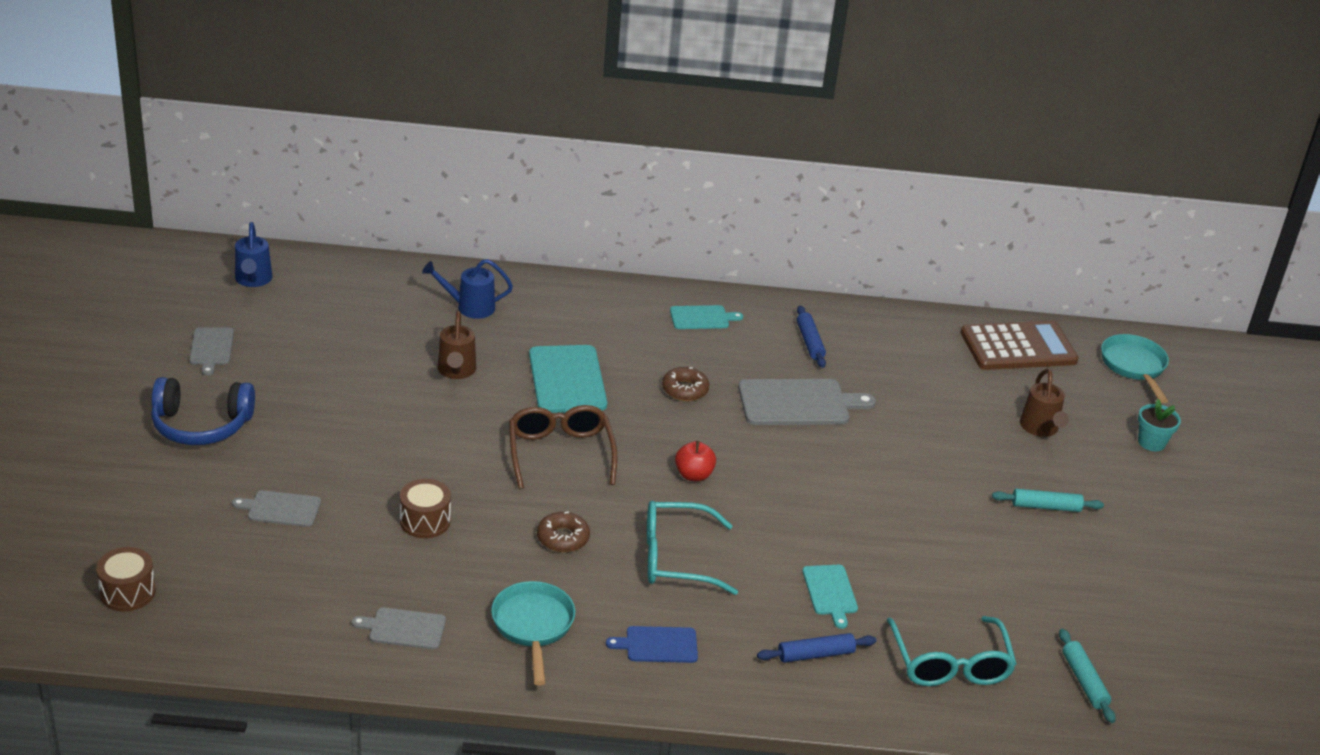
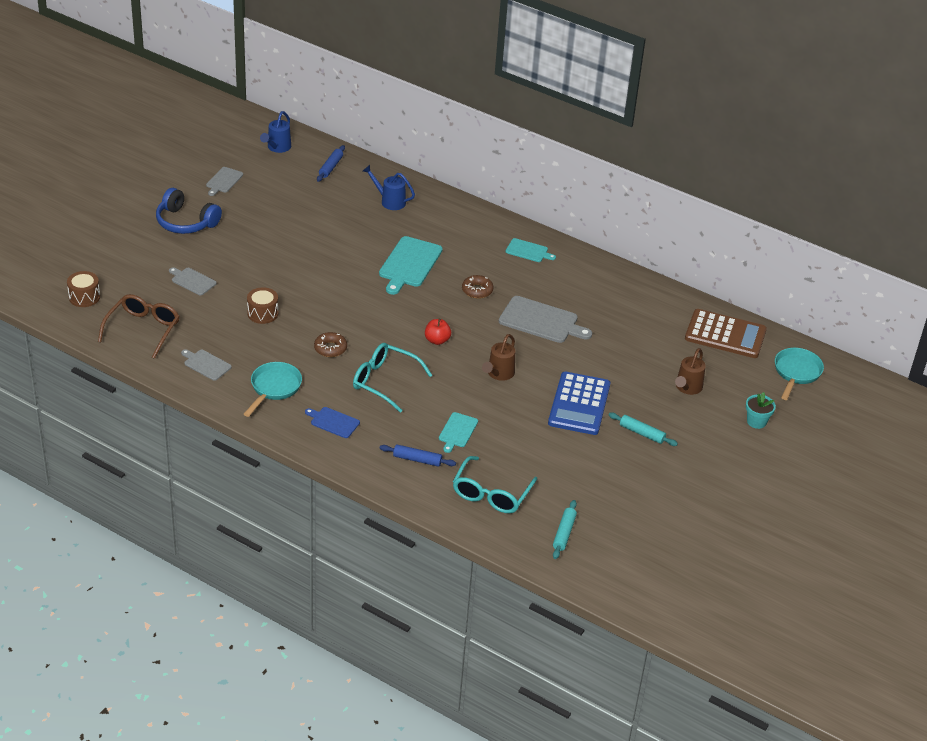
camera: 30 degrees right, 5 degrees up
(456, 371) = (349, 236): brown watering can -> brown watering can (499, 374)
(560, 454) = (369, 302): brown glasses -> brown glasses (143, 330)
(810, 342) = (585, 287): blue rolling pin -> blue rolling pin (331, 167)
(941, 496) = (579, 404): none -> blue calculator

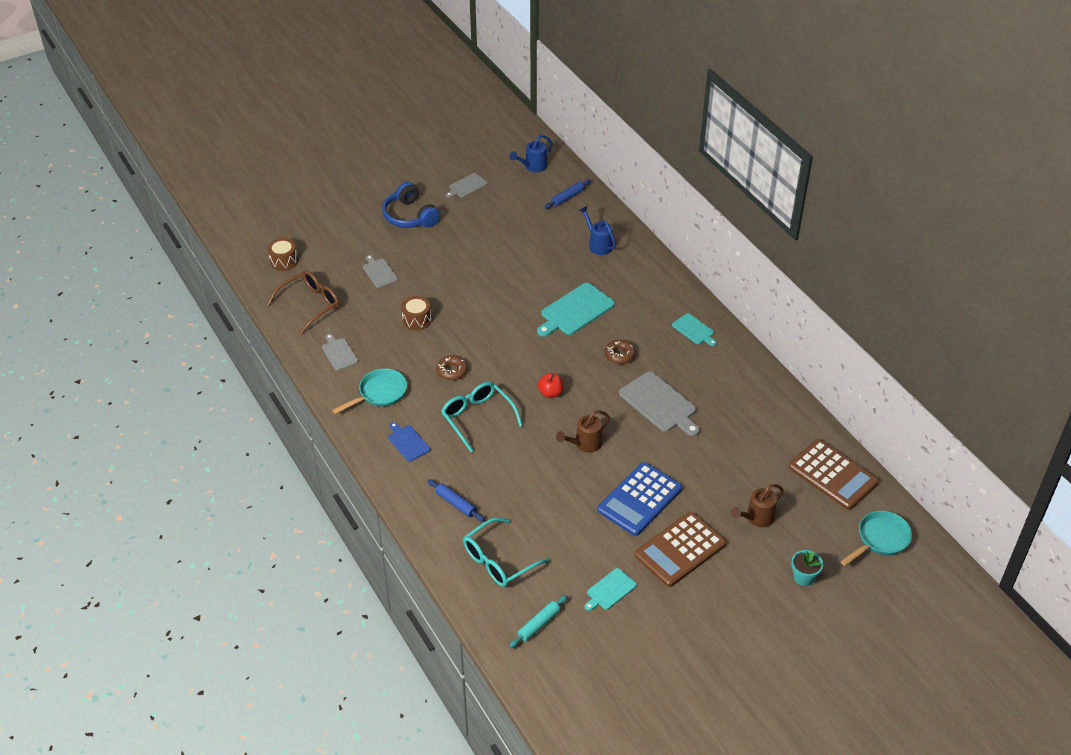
camera: 30 degrees right, 5 degrees up
(457, 431) = (509, 488): turquoise cutting board -> turquoise cutting board (610, 590)
(642, 433) = (680, 550): turquoise rolling pin -> brown calculator

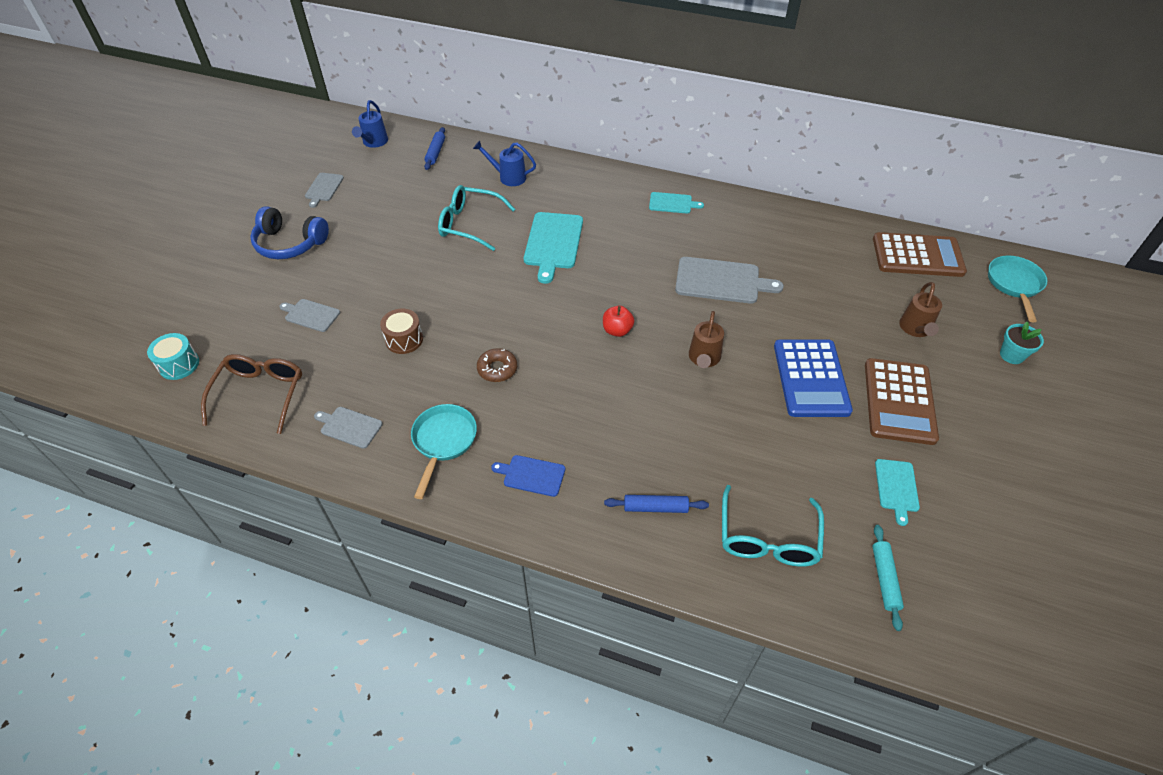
camera: 40 degrees left, 5 degrees up
(284, 261) = (179, 365): brown drum -> turquoise drum
(478, 418) = (576, 400): turquoise glasses -> turquoise glasses (470, 224)
(620, 355) = (637, 259): brown donut -> none

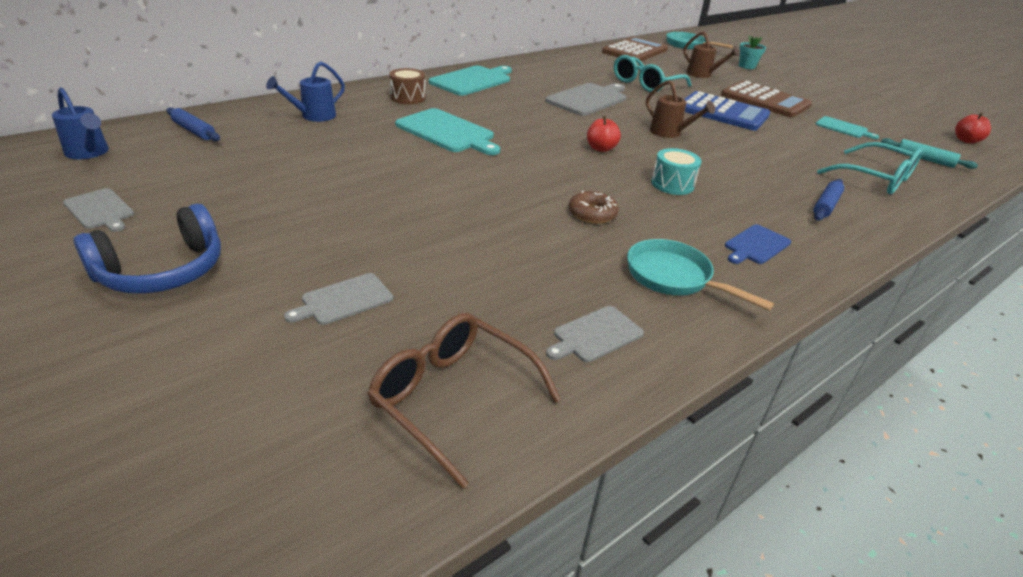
camera: 60 degrees left, 15 degrees down
(179, 365) = (267, 481): turquoise drum -> turquoise drum (672, 184)
(404, 339) = (483, 249): brown drum -> brown drum (408, 98)
(470, 224) = (351, 155): turquoise glasses -> turquoise glasses (646, 84)
(672, 203) = (472, 80): turquoise cutting board -> turquoise cutting board, size x1.77
(1017, 622) = (966, 141): none -> red apple

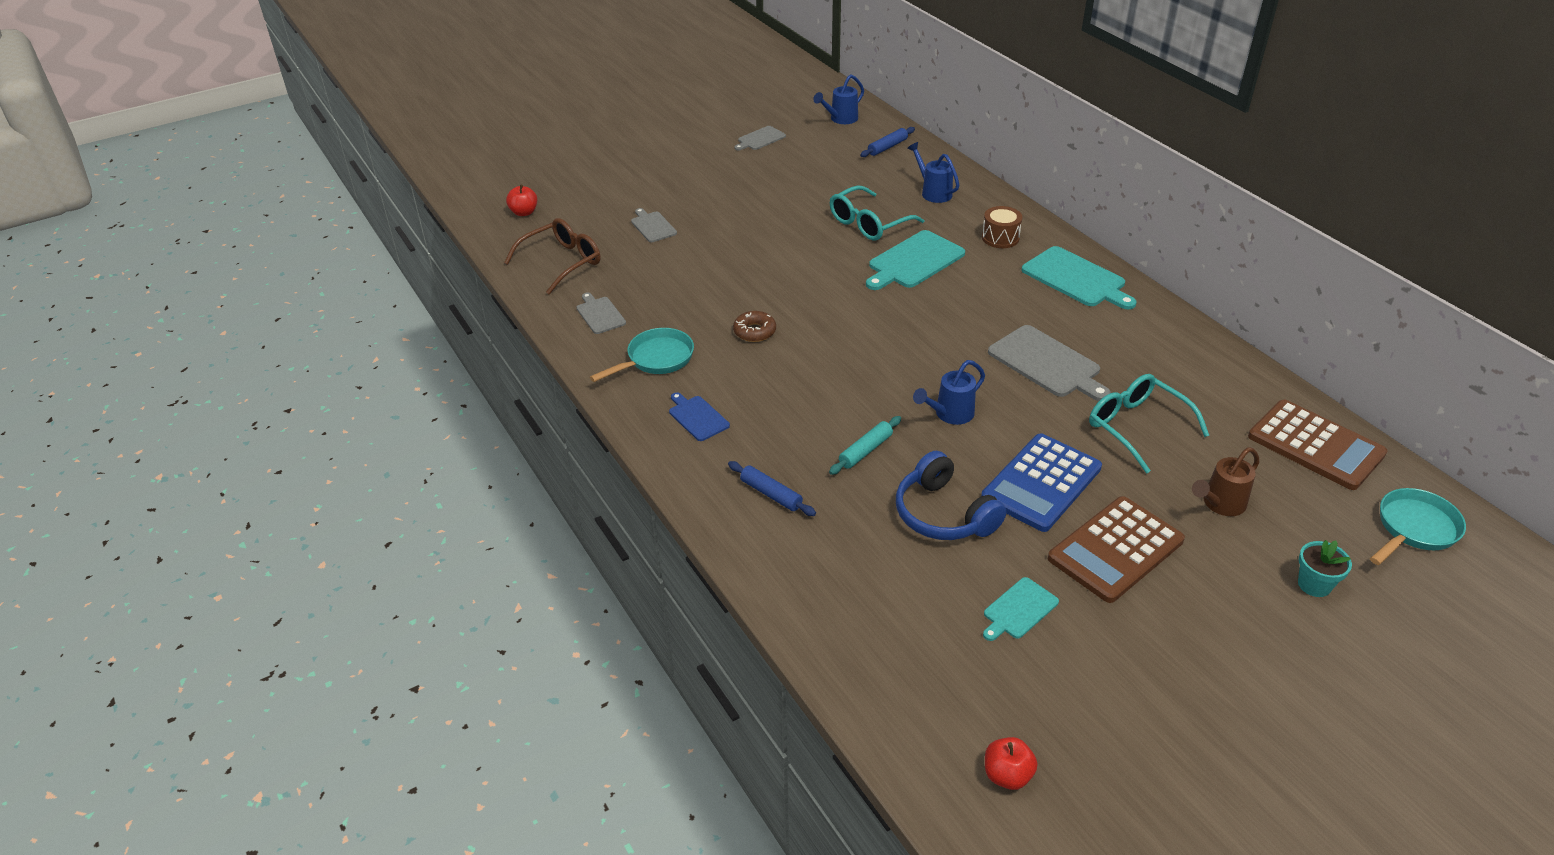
camera: 100 degrees right, 5 degrees up
(162, 271) = (690, 169): blue headphones -> blue headphones (943, 514)
(601, 148) = (893, 354): red apple -> red apple (524, 212)
(669, 133) = (950, 414): brown watering can -> blue watering can
(672, 184) = (813, 390): turquoise drum -> none
(875, 178) = (843, 570): turquoise glasses -> turquoise glasses (869, 223)
(924, 159) = (914, 663): turquoise rolling pin -> turquoise rolling pin (865, 450)

